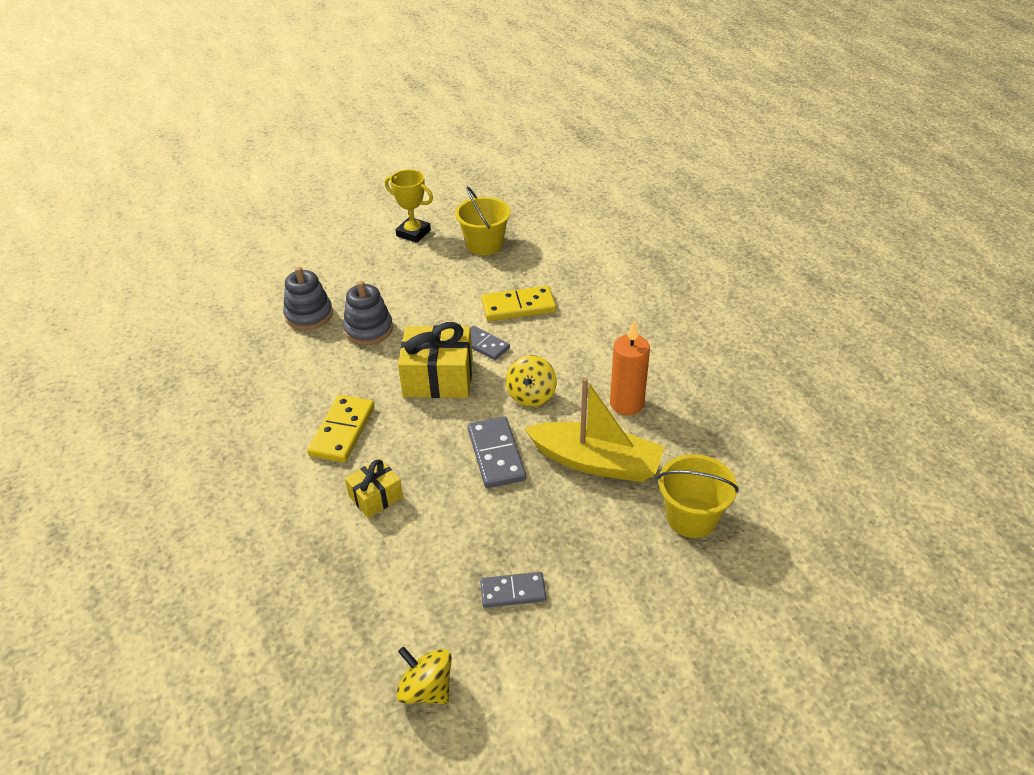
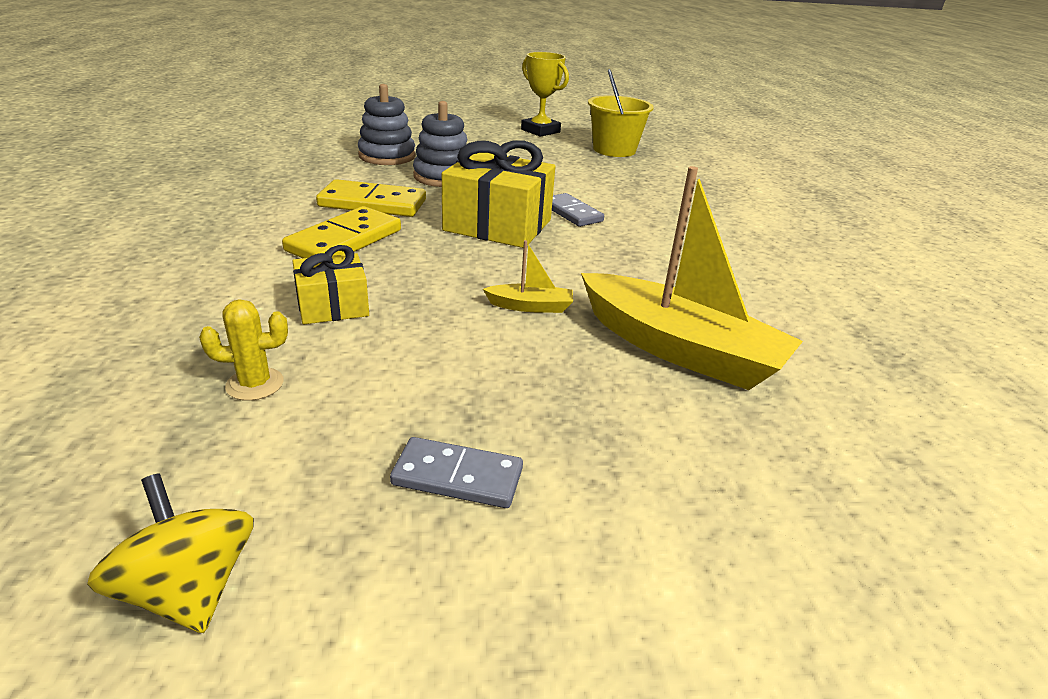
camera: 15 degrees right, 10 degrees down
(372, 571) = (255, 384): none -> yellow cactus
(496, 455) = (531, 306): grey domino -> yellow boat
(518, 306) = (631, 195): yellow domino -> yellow domino (373, 203)
(531, 395) = (611, 264): yellow spinning top -> none
(626, 404) = (748, 301): orange candle -> none
(691, 517) = (832, 461): yellow bucket -> none

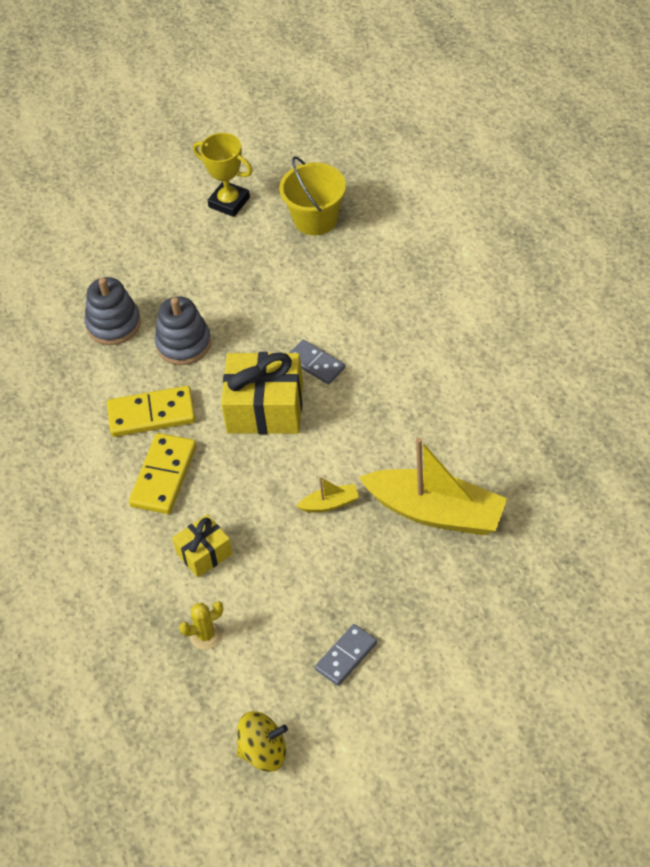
camera: 10 degrees left, 20 degrees up
(189, 589) = (263, 752): yellow spinning top -> yellow spinning top turned 135 degrees clockwise
(457, 477) = (346, 656): grey domino -> grey domino turned 45 degrees counterclockwise

